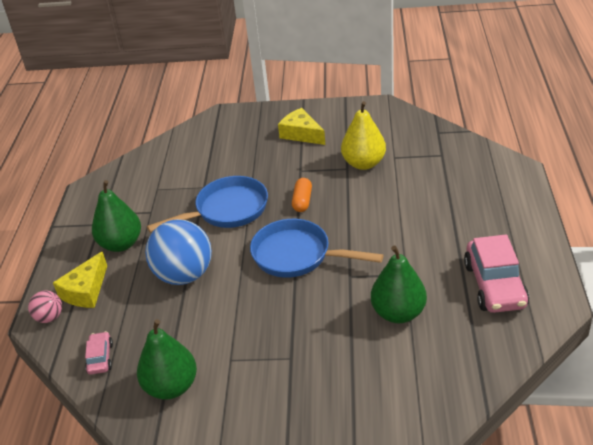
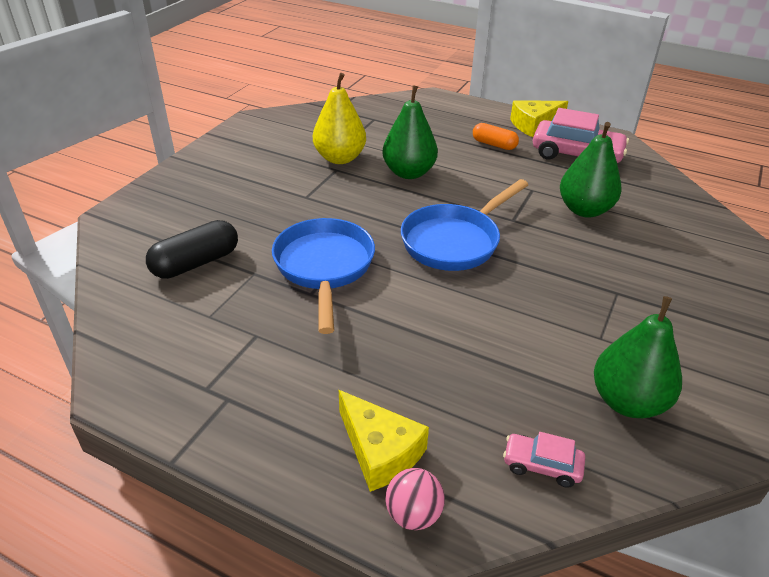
camera: 70 degrees left, 0 degrees up
(121, 244) = (302, 384): green pear -> green pear (409, 173)
(184, 275) = (422, 337): blue ball -> none
(199, 162) = (196, 263): none -> black capsule
(301, 134) = (238, 176): yellow cheese -> yellow cheese (534, 125)
(302, 201) = (363, 211): orange capsule -> orange capsule (494, 144)

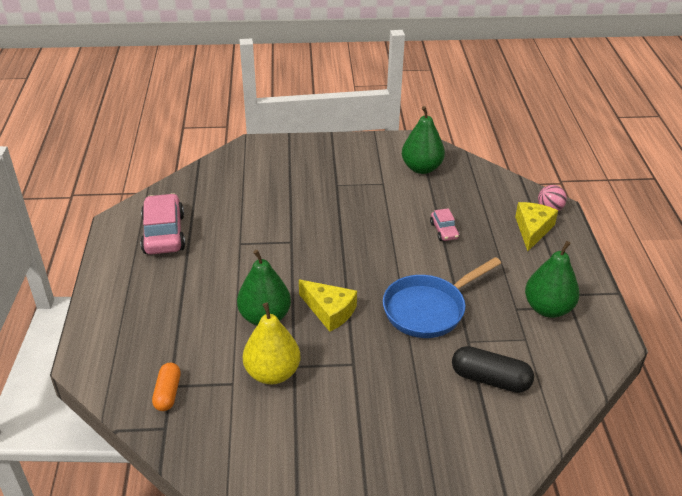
camera: 120 degrees left, 0 degrees up
(455, 241) = (342, 260): blue pan -> none
(494, 144) = (175, 283): orange capsule -> orange capsule (168, 393)
(534, 125) = (117, 270): yellow cheese -> yellow cheese (329, 311)
(541, 465) = (486, 183): pink car -> pink car (444, 231)
(584, 210) = (251, 213): green pear -> green pear (548, 308)

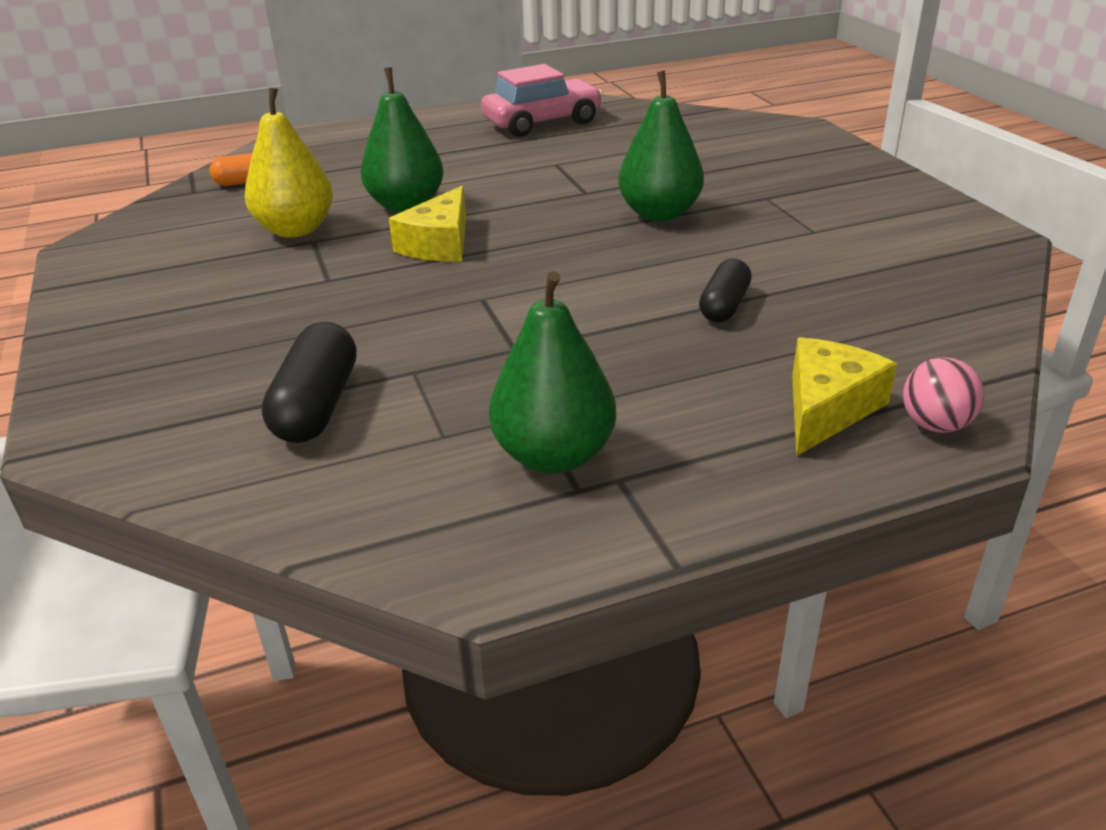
camera: 75 degrees right, 5 degrees down
(421, 168) = (908, 257): green pear -> green pear (659, 214)
(429, 309) = (483, 321): blue pan -> none
(444, 231) = (724, 306): pink car -> black capsule
(532, 230) = (827, 408): yellow cheese -> yellow cheese turned 60 degrees counterclockwise

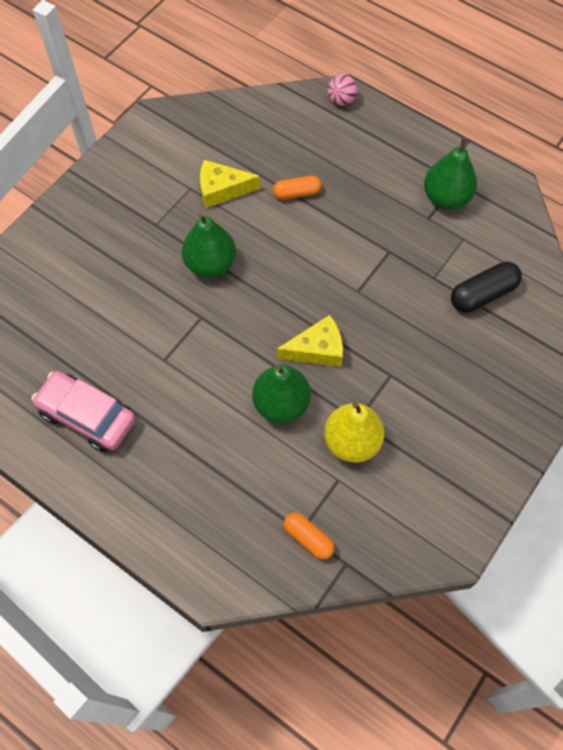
camera: 125 degrees left, 30 degrees up
(724, 306) = (297, 193): black capsule -> orange capsule
(827, 408) = (353, 132): yellow cheese -> yellow cheese (222, 190)

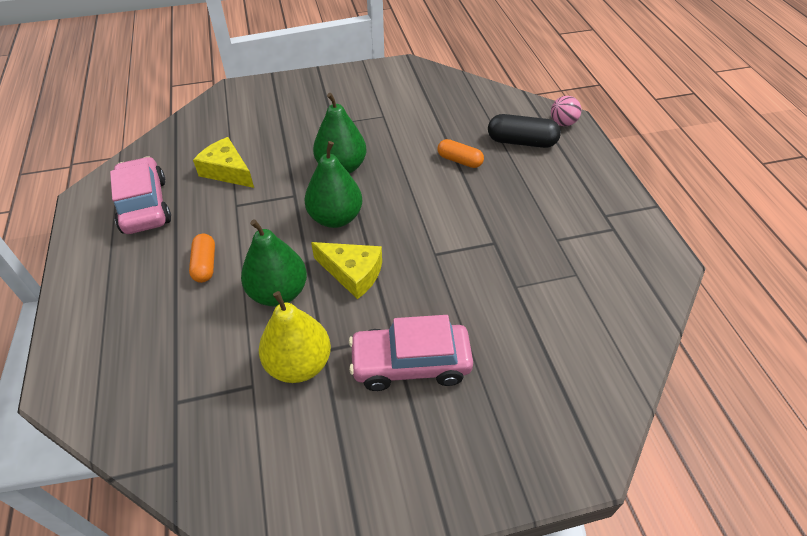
camera: 40 degrees right, 15 degrees down
(222, 190) = (404, 128): yellow cheese -> yellow cheese (227, 171)
(308, 538) = (173, 413): orange capsule -> orange capsule (205, 264)
(421, 385) = (410, 364): none -> pink car
(446, 198) = (590, 234): green pear -> green pear (335, 218)
(482, 294) = (550, 330): black capsule -> black capsule (521, 142)

